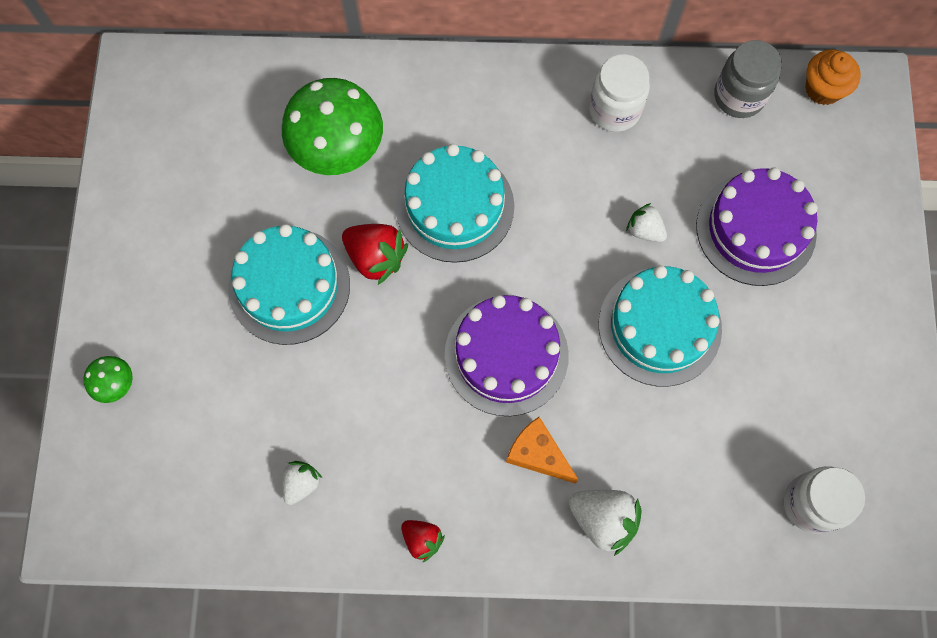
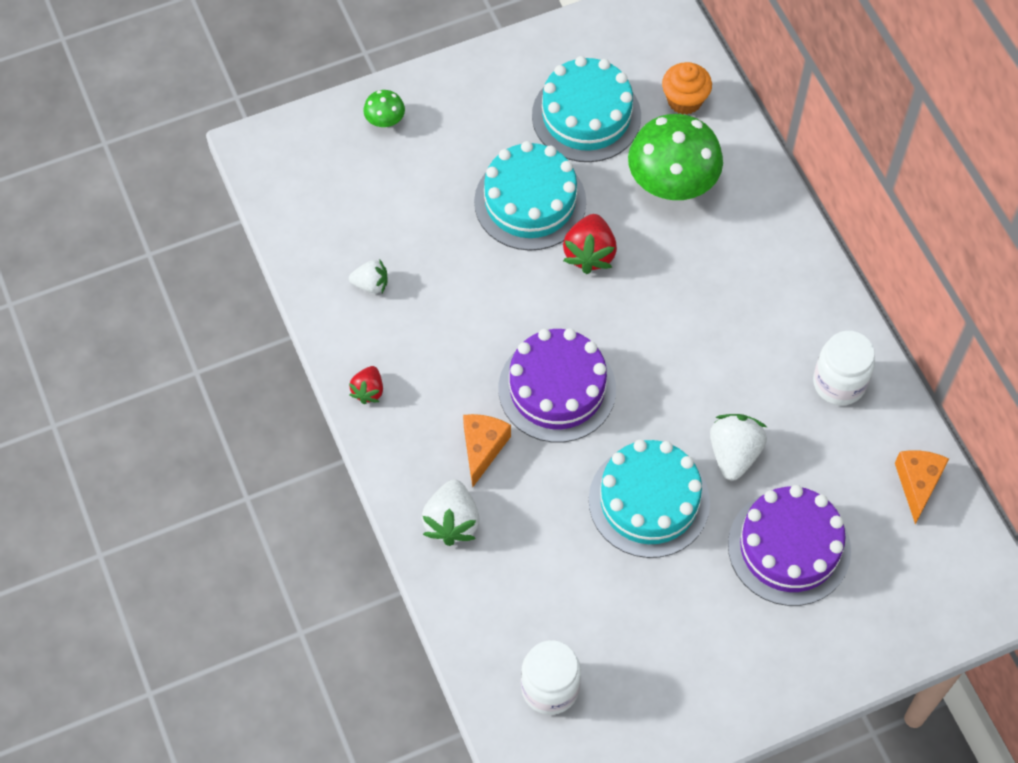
camera: 65 degrees right, 10 degrees down
(455, 206) = (670, 293): turquoise cake -> turquoise cake (586, 116)
(644, 230) = (734, 454): white strawberry -> white strawberry, size x1.62
(739, 96) = (918, 484): grey jar -> orange cheese
(823, 89) = (971, 556): orange cupcake -> orange cupcake (684, 100)

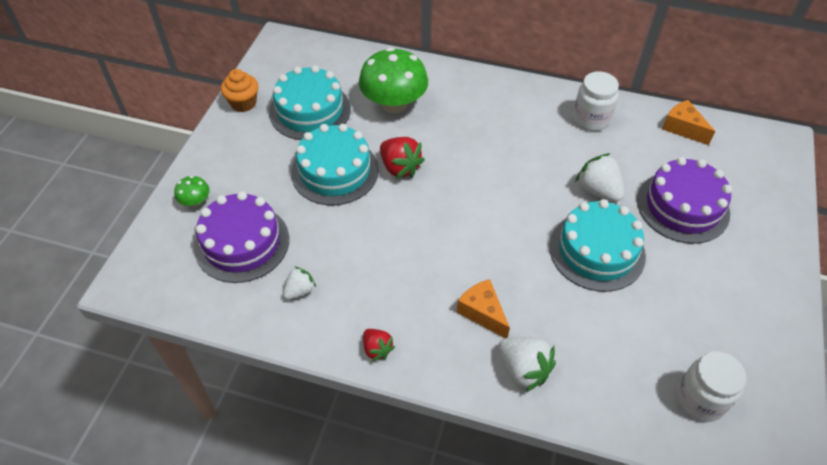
camera: 50 degrees left, 10 degrees down
(557, 389) = (476, 244): purple cake -> purple cake (242, 243)
(684, 100) = (350, 67): orange cupcake -> orange cupcake (243, 103)

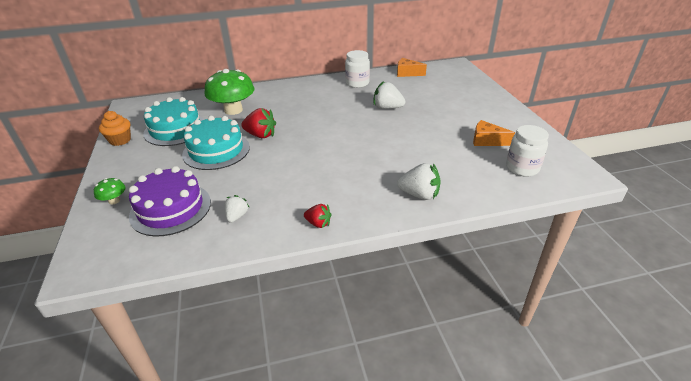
camera: 30 degrees left, 15 degrees down
(482, 312) = (371, 179): orange cheese -> orange cheese (486, 141)
(597, 251) = (410, 130): turquoise cake -> none
(682, 206) = (436, 100): purple cake -> none

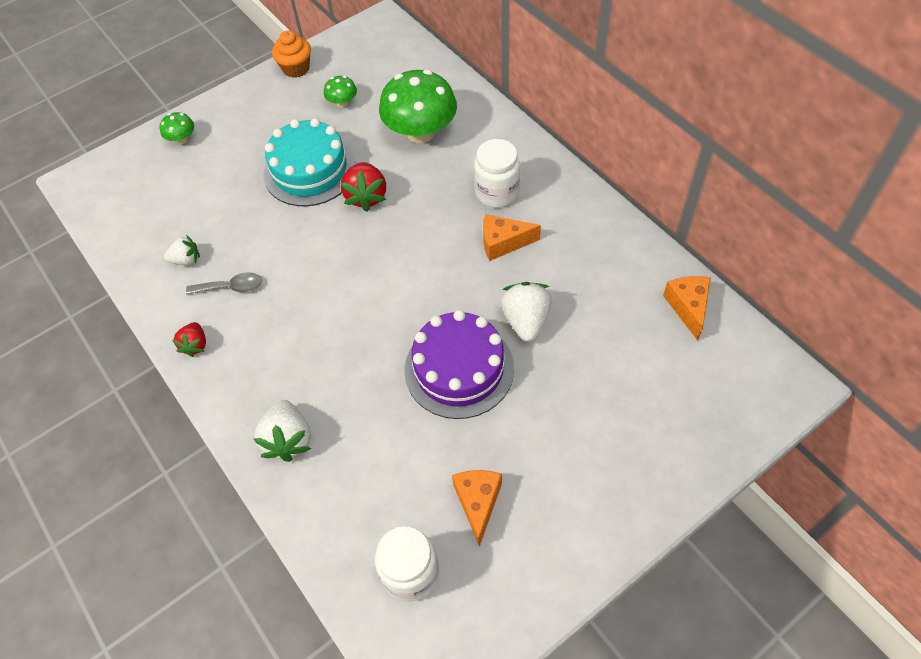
camera: 70 degrees right, 20 degrees up
(171, 208) = (182, 194): purple cake -> purple cake (459, 369)
(175, 129) = (342, 102): turquoise cake -> green mushroom
(282, 199) = (231, 287): none -> grey spoon
(335, 103) = (503, 243): none -> orange cheese
(357, 83) = (596, 245): white jar -> white jar (497, 193)

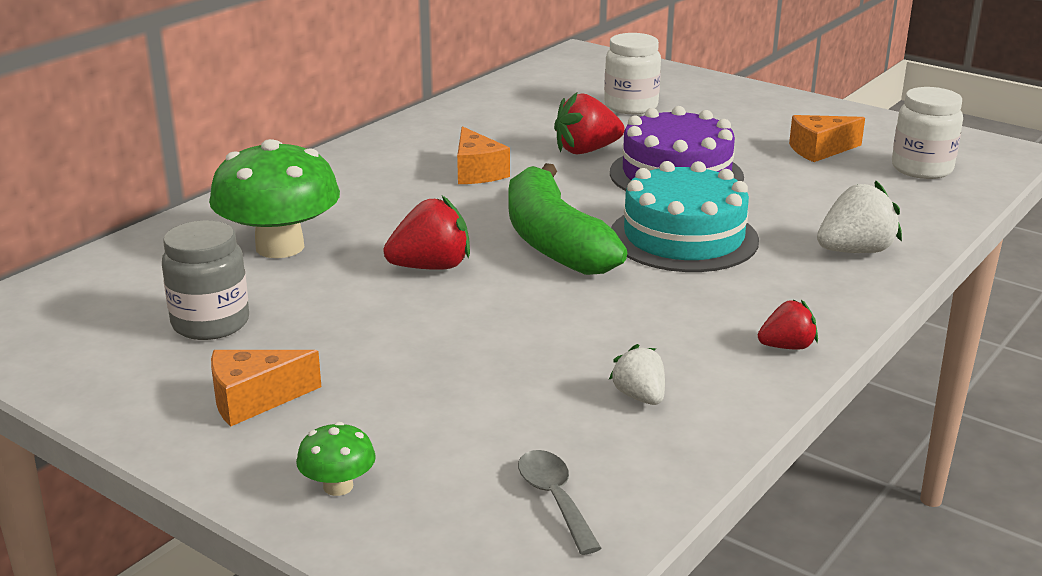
camera: 110 degrees left, 30 degrees down
(231, 287) = (665, 341): grey spoon -> grey spoon (554, 498)
(296, 68) = (105, 391): orange cupcake -> none
(310, 170) = (389, 323): turquoise cake -> turquoise cake (683, 237)
(342, 102) = (210, 323): green mushroom -> grey jar
(375, 263) = (554, 241): none -> green banana
(497, 193) = (391, 184): white jar -> white jar (631, 106)
(526, 320) = (586, 150): white strawberry -> red strawberry
(688, 307) = (520, 88): orange cheese -> orange cheese (254, 400)

